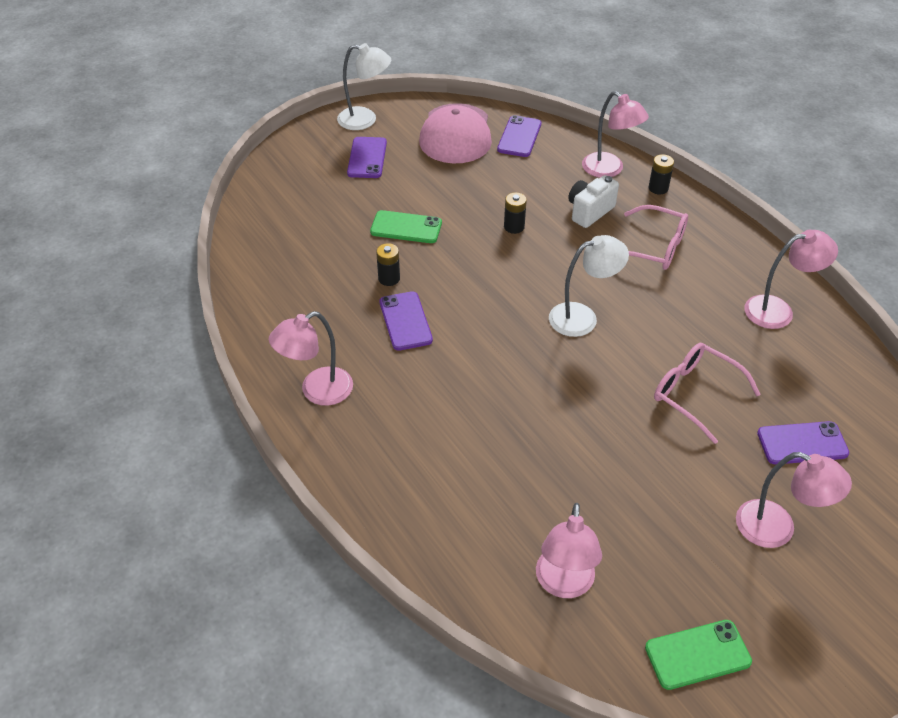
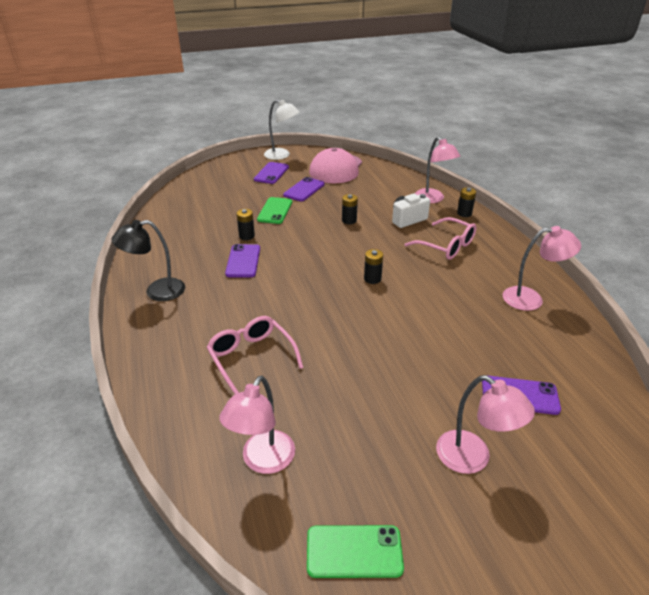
camera: 15 degrees right, 10 degrees down
(317, 391) = (157, 291): pink lamp -> black lamp
(406, 227) = (275, 211): green phone -> green phone turned 75 degrees clockwise
(519, 137) = (378, 175): purple phone -> purple phone (304, 190)
(582, 317) = (372, 279): white lamp -> black battery
(696, 394) = (440, 343): pink glasses -> pink glasses (251, 358)

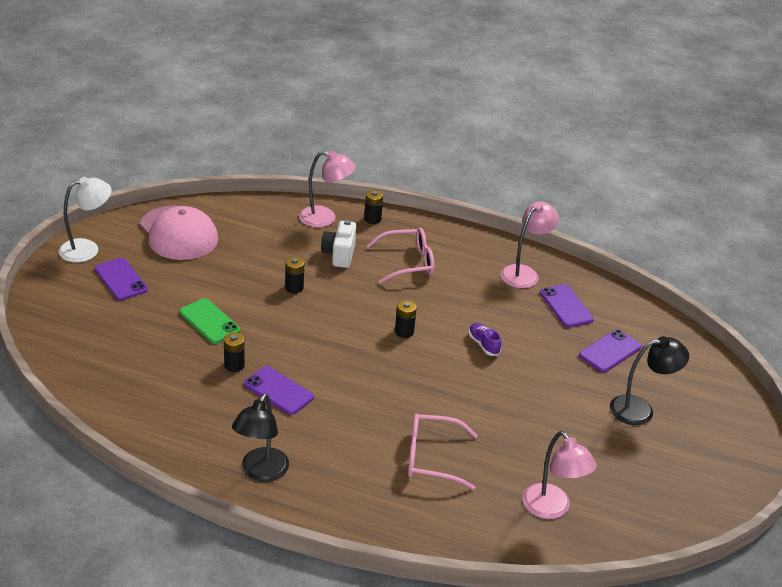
camera: 55 degrees left, 0 degrees up
(304, 190) = (192, 279): purple phone -> purple phone (566, 306)
(354, 551) = (662, 506): green phone -> none
(415, 320) = (483, 344): none -> purple shoe
(473, 458) = (640, 409): pink lamp -> black lamp

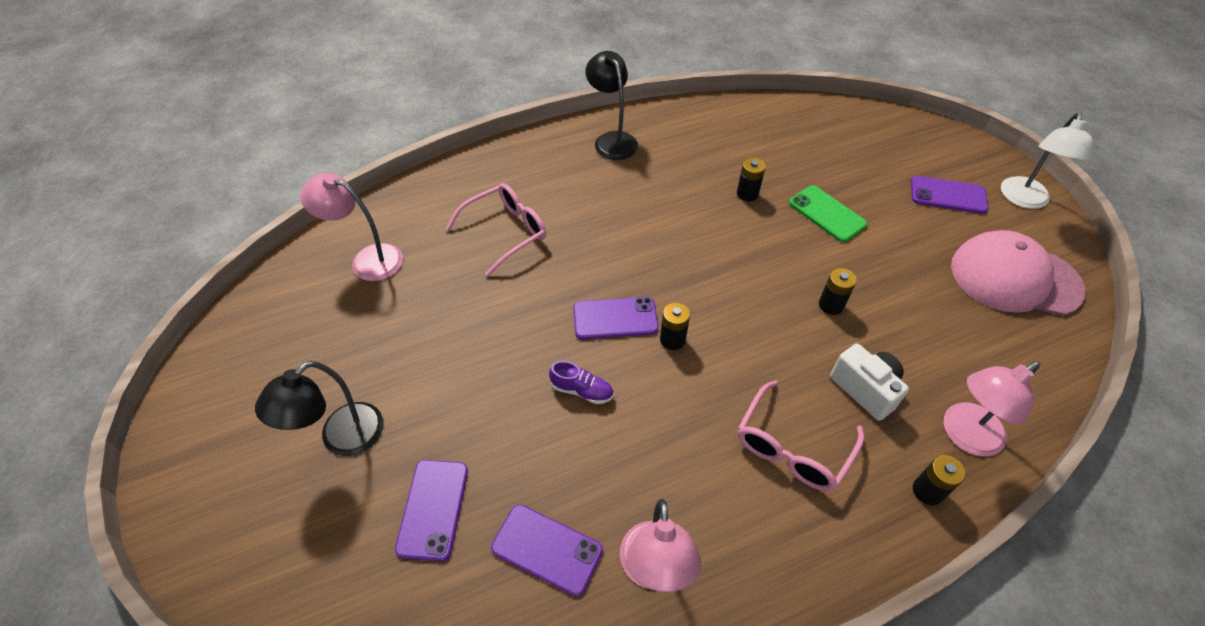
camera: 140 degrees right, 15 degrees up
(209, 321) = (827, 214): green phone -> green phone turned 45 degrees clockwise
(278, 391) = (686, 199): purple phone -> purple phone (615, 318)

